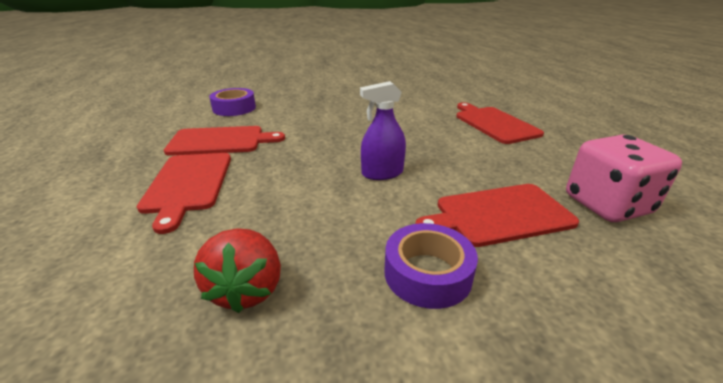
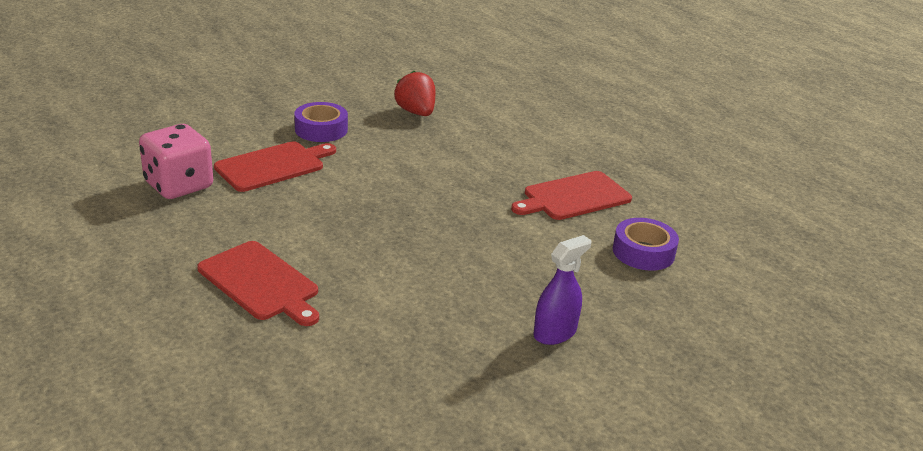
camera: 155 degrees right, 0 degrees up
(188, 184) = (532, 154): red cutting board -> none
(382, 173) = (380, 186): purple spray bottle -> purple spray bottle (555, 333)

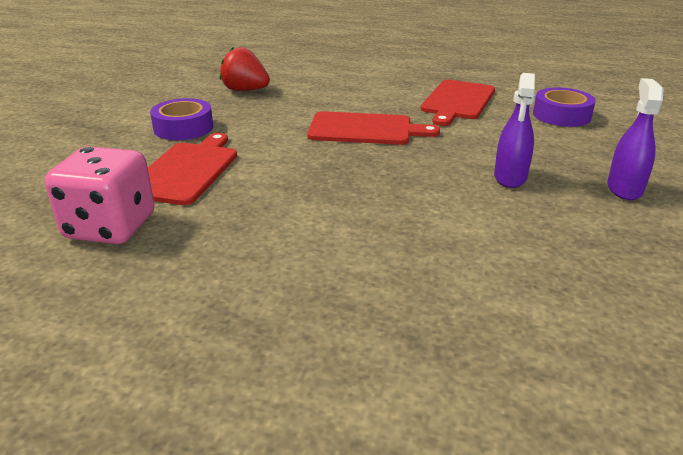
camera: 35 degrees left, 0 degrees up
(260, 283) = (352, 272): red cutting board -> red cutting board (365, 129)
(482, 279) = (510, 177): none -> purple spray bottle

